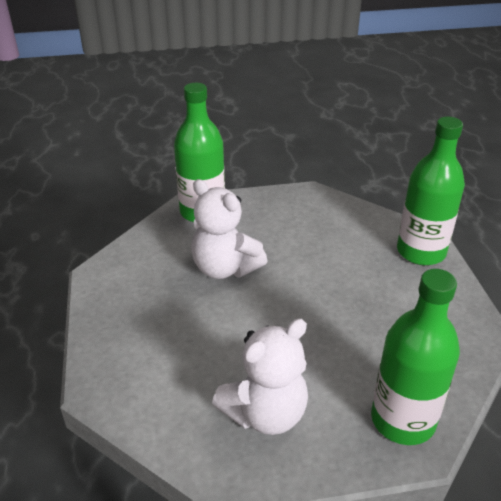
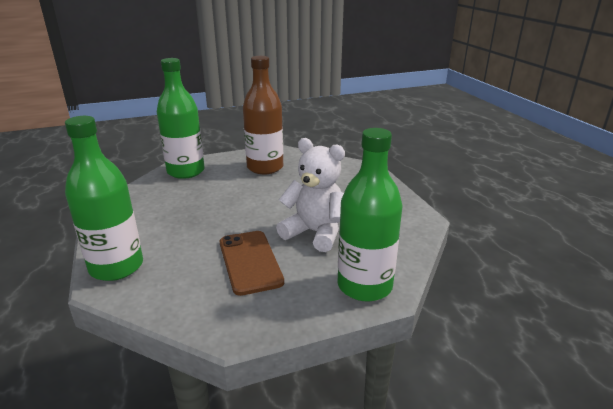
camera: 170 degrees right, 10 degrees down
(265, 413) = (265, 167): white teddy bear -> brown bottle
(296, 243) = (250, 262): none -> brown phone

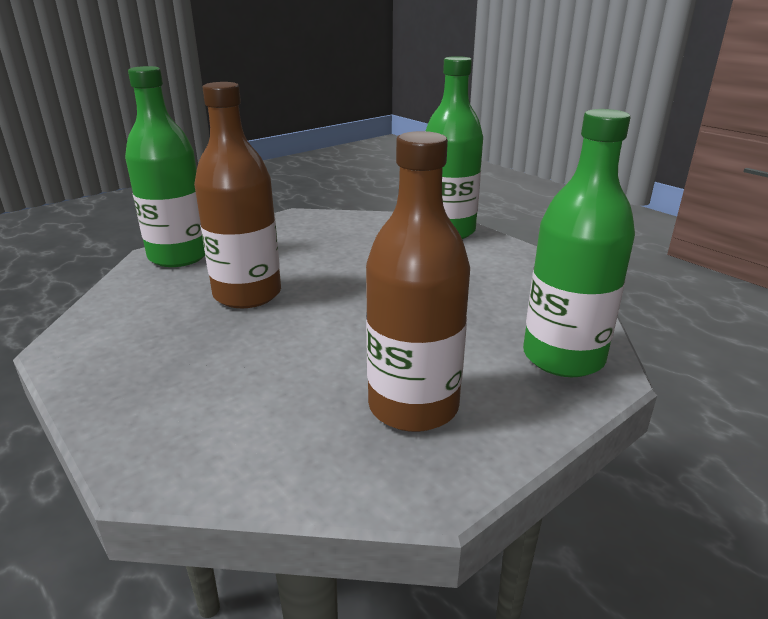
camera: 160 degrees right, 0 degrees up
(250, 262) = (314, 254): brown phone -> none
(315, 233) = (247, 294): white teddy bear -> brown bottle

